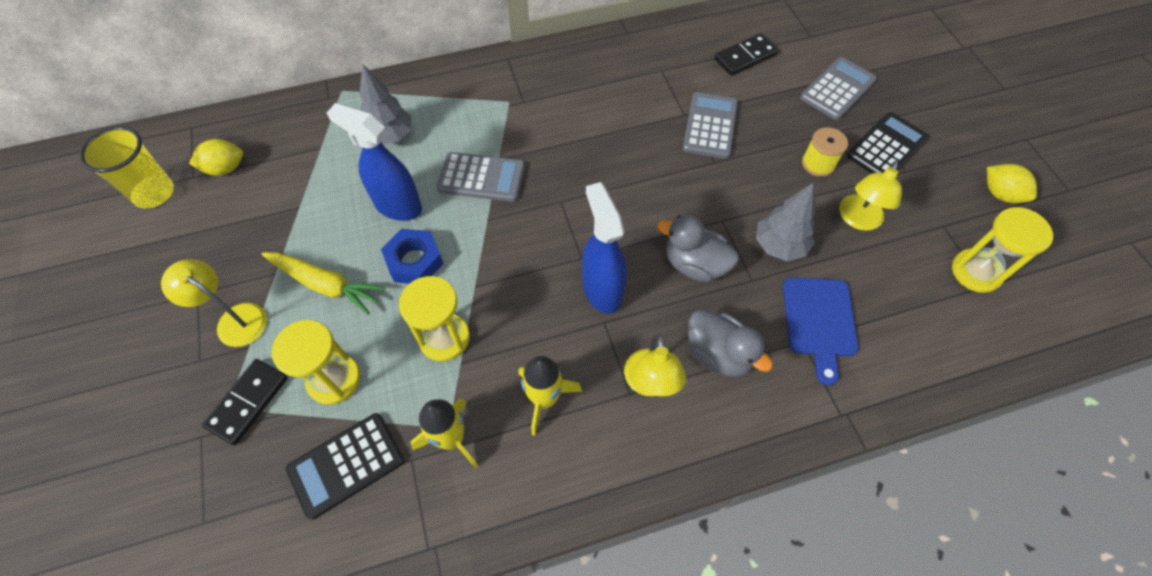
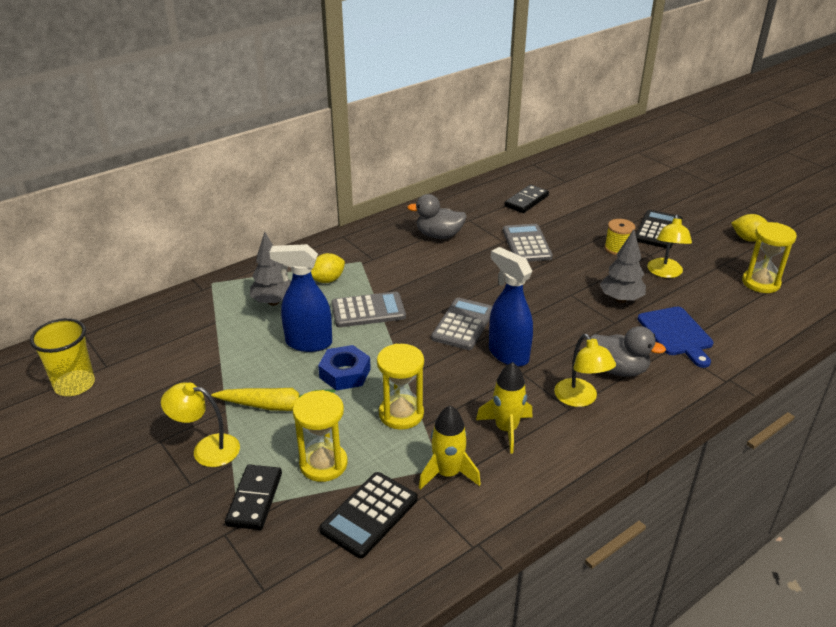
camera: 20 degrees left, 25 degrees down
(225, 168) = (135, 354): yellow lemon -> yellow lemon (327, 280)
(694, 264) = (567, 323): grey duck -> grey duck (439, 235)
(837, 89) = (604, 206): grey calculator -> grey calculator (463, 324)

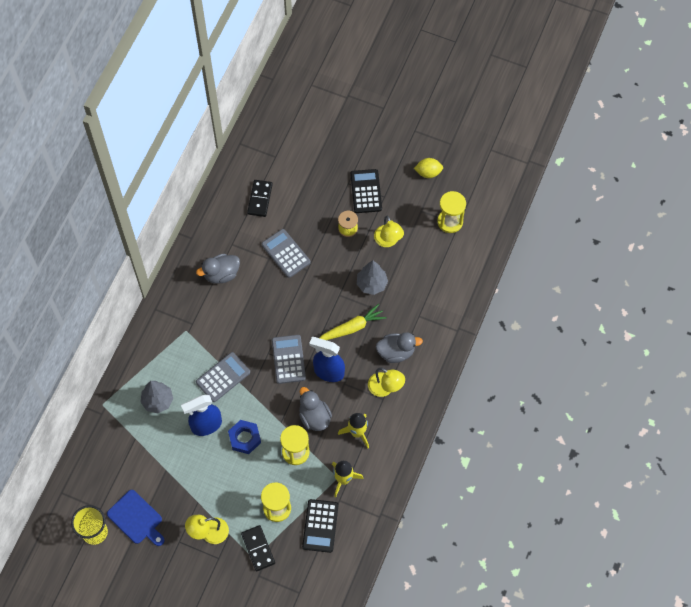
camera: 30 degrees left, 30 degrees up
(277, 406) = (224, 484): yellow carrot -> yellow carrot (352, 328)
(327, 280) = (177, 361): yellow lemon -> none
(456, 389) = (314, 417): none -> grey duck
(676, 334) = (417, 301): blue cutting board -> blue cutting board (136, 518)

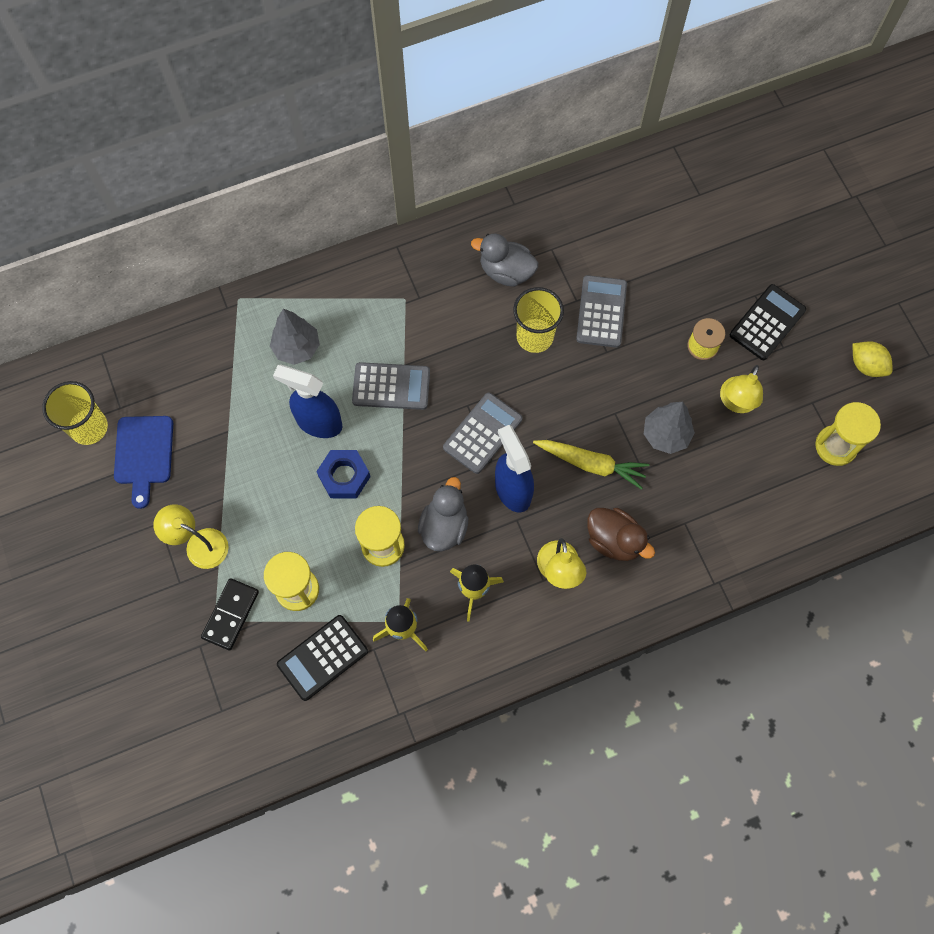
camera: 45 degrees right, 5 degrees up
(260, 199) = (633, 226): black domino -> none
(266, 293) = (534, 336): none -> yellow cup
(396, 352) = (614, 540): grey duck -> brown duck

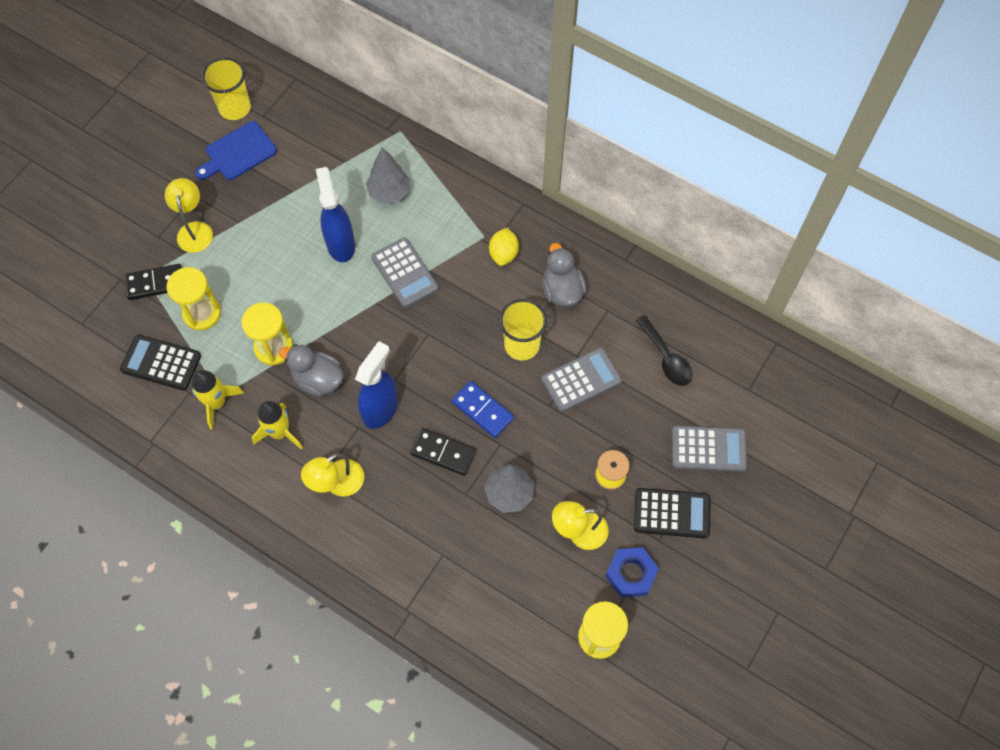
camera: 55 degrees right, 5 degrees down
(344, 476) = (310, 288): blue nut -> blue nut (631, 574)
(444, 526) = (318, 379): grey duck -> grey duck turned 135 degrees counterclockwise
(482, 433) = (412, 359): grey calculator -> grey calculator (708, 449)
(574, 407) = (482, 410): none -> blue domino
(591, 464) = (443, 453): yellow carrot -> black domino
(614, 540) = (390, 509): brown duck -> none
(628, 234) = (666, 358): none -> black spoon
(866, 365) = (695, 619): yellow lemon -> yellow lemon (503, 254)

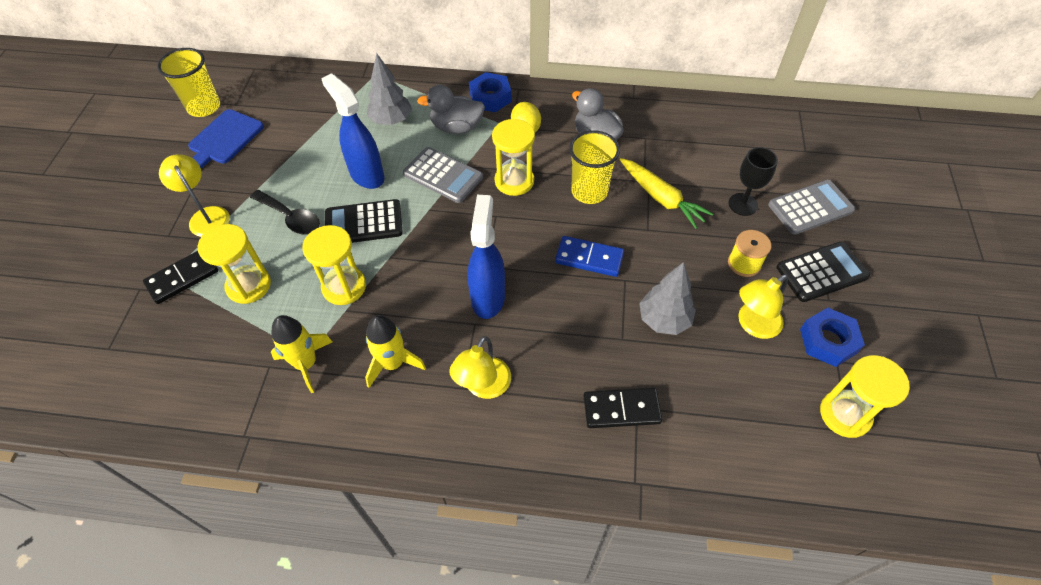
camera: 25 degrees left, 10 degrees down
(161, 363) = (222, 350): black calculator -> black calculator (364, 223)
(318, 379) = (407, 297): grey duck -> grey duck (456, 127)
(443, 453) = (575, 311): black domino -> black domino (621, 410)
(463, 305) = (514, 181): none -> yellow hourglass
(491, 203) = (490, 97): none -> blue nut
(581, 380) = (661, 198): grey calculator -> yellow carrot
(649, 418) = (743, 204): none -> black goblet
(666, 358) = (721, 154): black spoon -> black spoon (291, 218)

